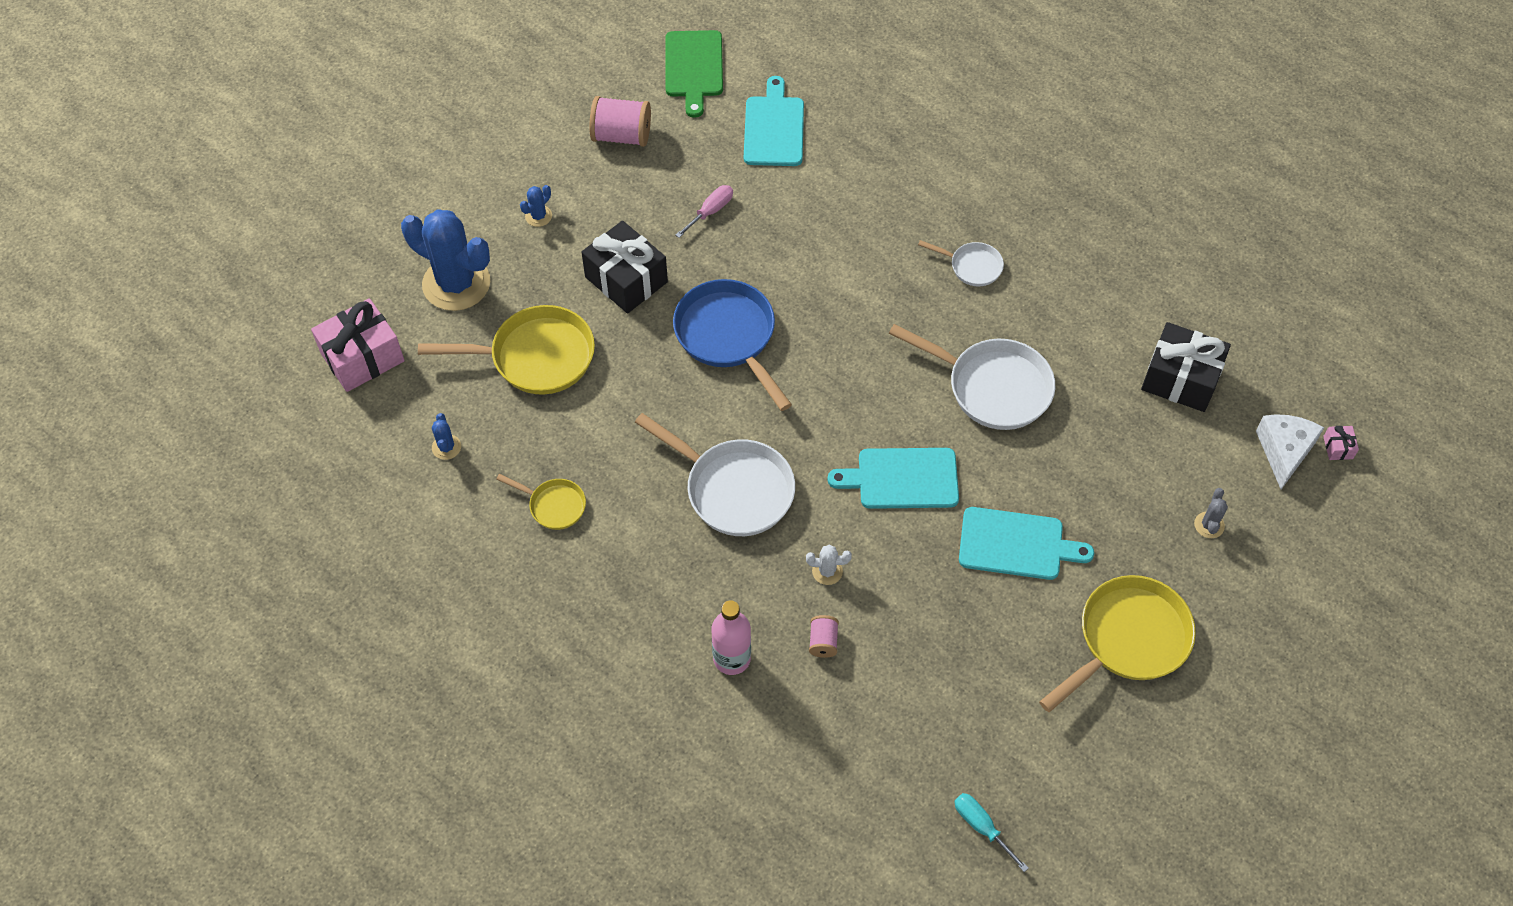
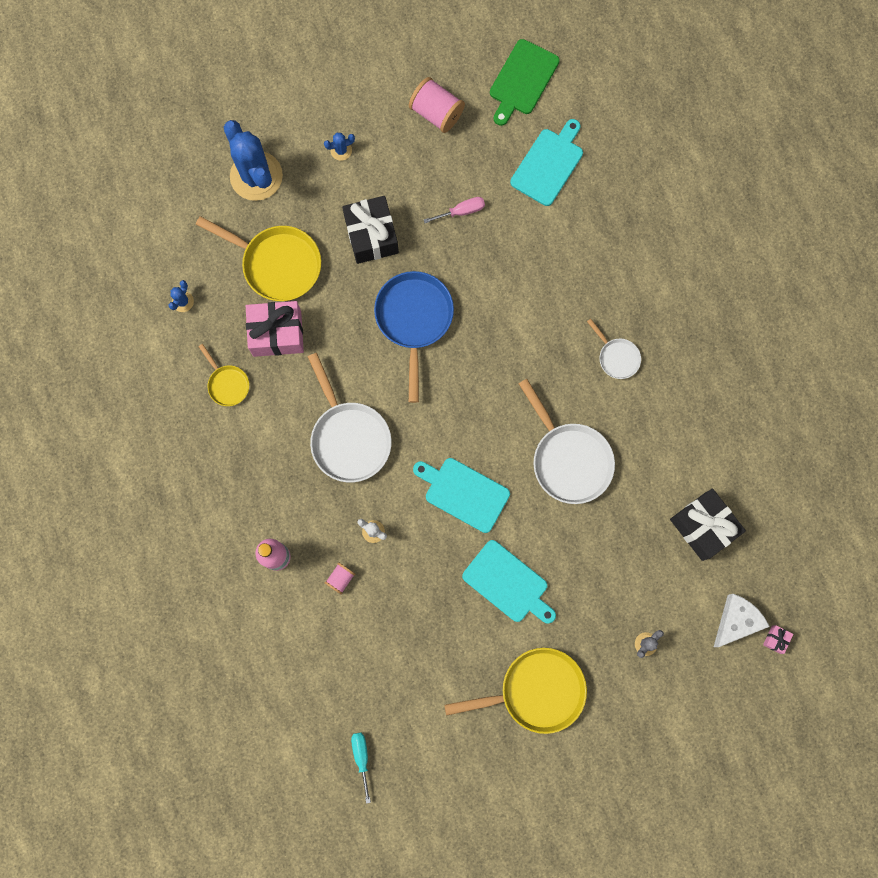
camera: 30 degrees right, 20 degrees up
(362, 357) = (165, 201): pink gift -> pink gift (277, 333)

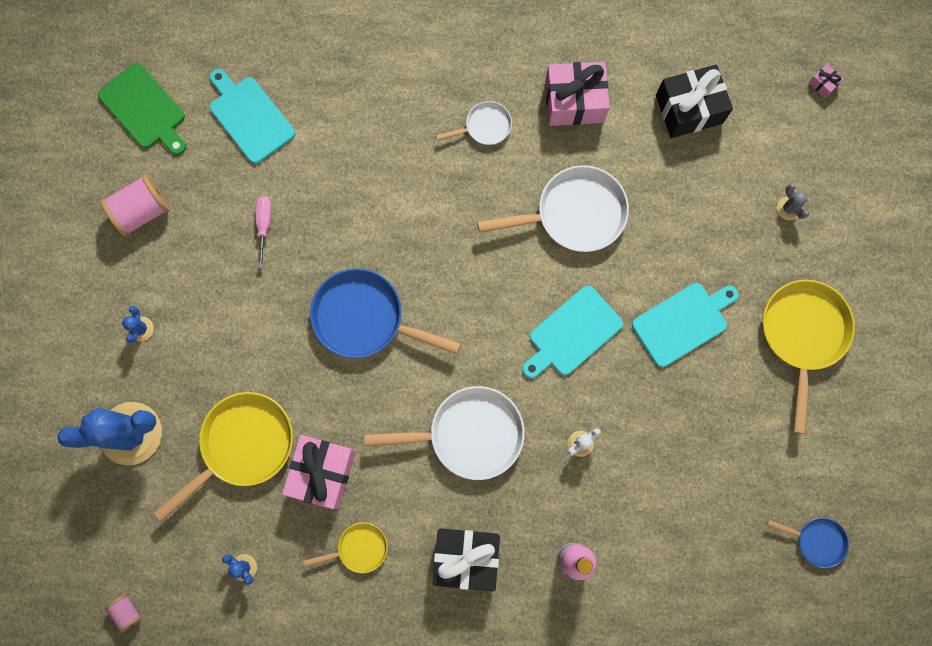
camera: 70 degrees left, 0 degrees up
(340, 579) = (620, 497): pink spool -> pink spool (127, 612)
(361, 757) = (816, 540): turquoise screwdriver -> blue pan
(371, 236) = (252, 330): black gift -> black gift (466, 557)
(670, 425) = (574, 101): none -> pink gift
(736, 621) = (793, 114): white cheese -> none

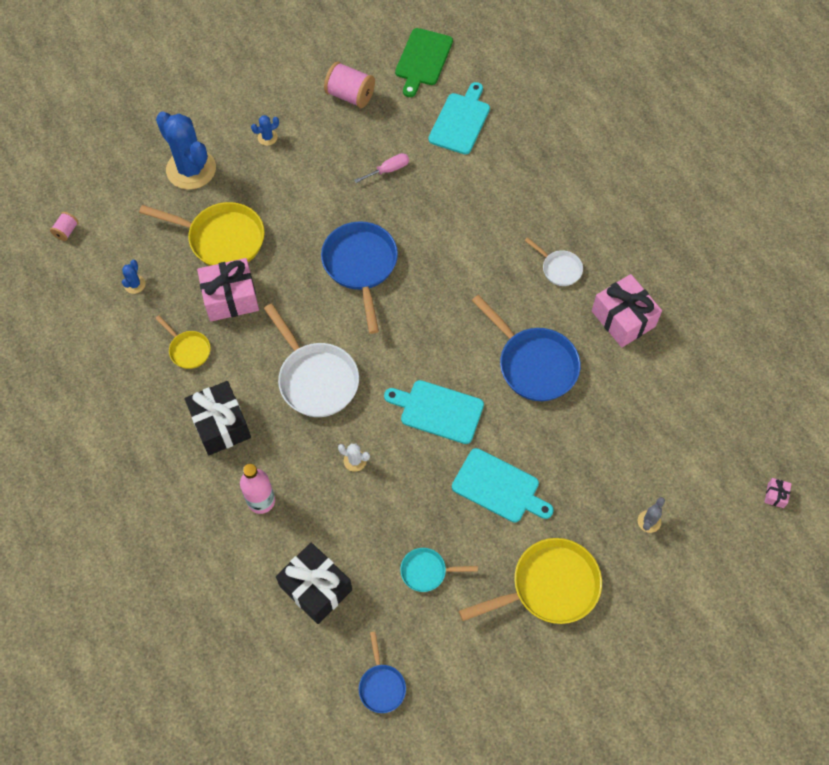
camera: 60 degrees right, 15 degrees down
(574, 214) = (534, 364): white pan -> blue pan
(689, 109) = (677, 403): black gift -> black gift (316, 588)
(729, 437) = (427, 571): none -> turquoise pan

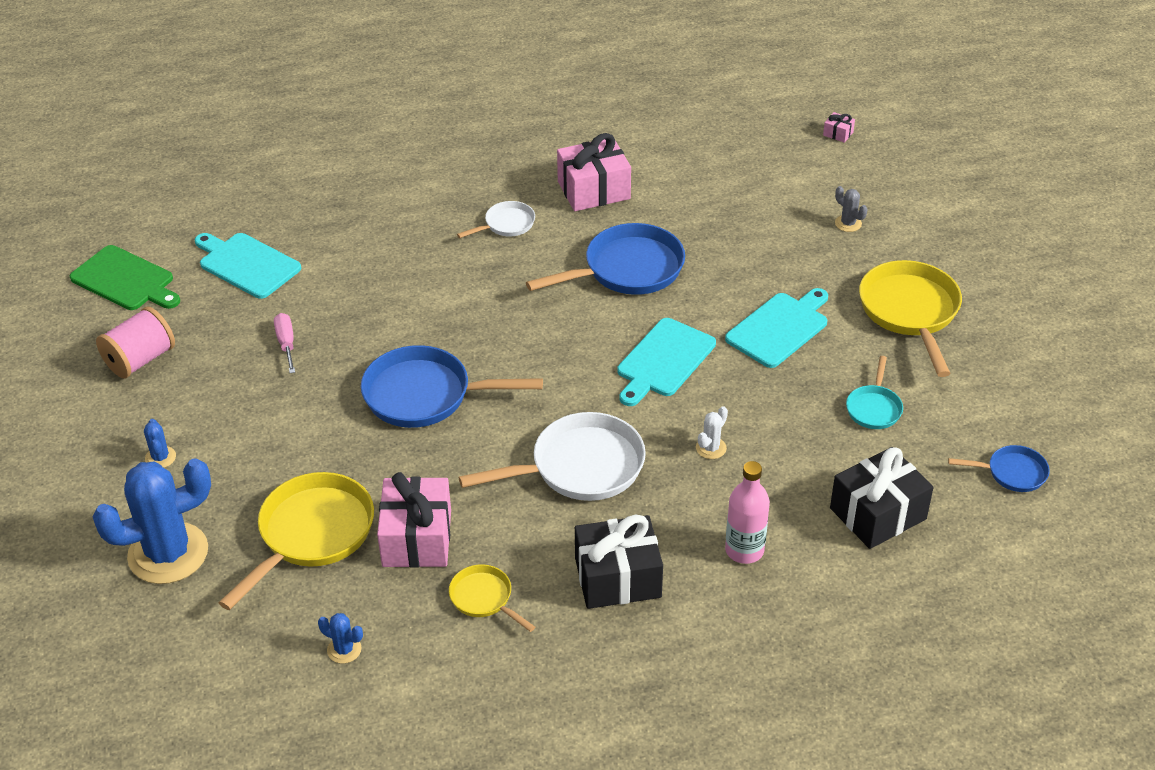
camera: 75 degrees left, 20 degrees down
(66, 231) = (202, 730): pink spool -> none
(188, 350) = (484, 598): yellow pan -> yellow pan turned 105 degrees counterclockwise

